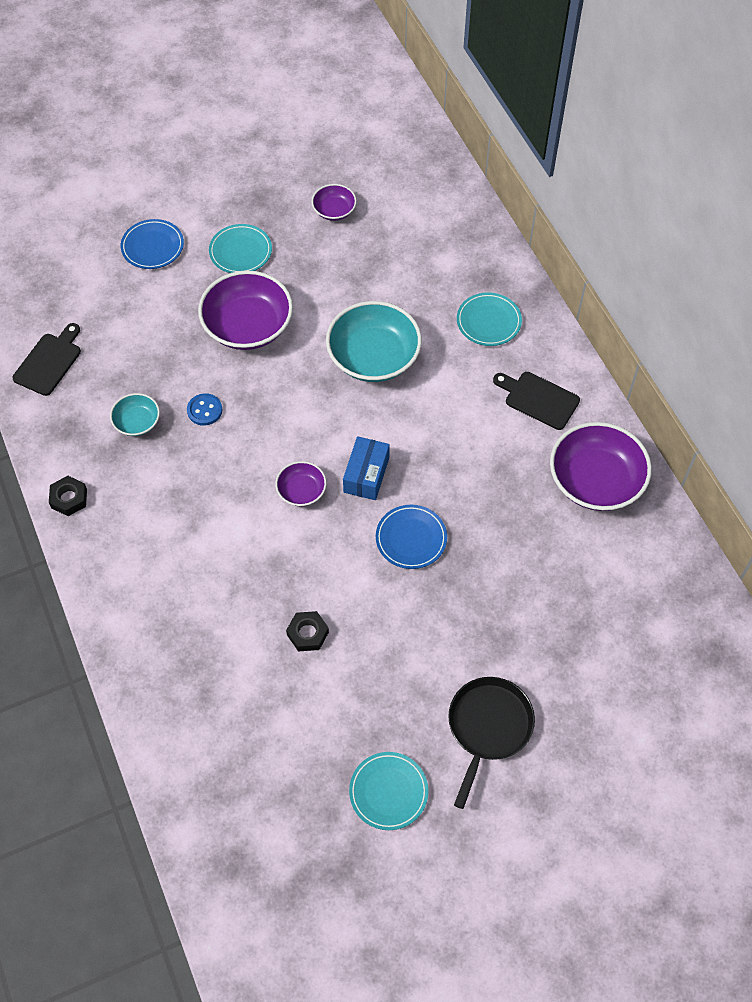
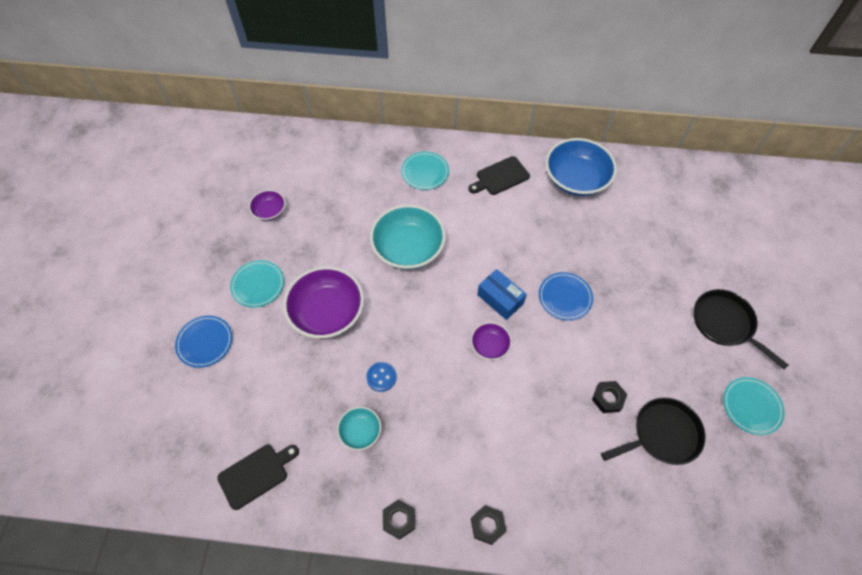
camera: 60 degrees left, 0 degrees up
(49, 362) = (256, 474): black cutting board -> black cutting board turned 90 degrees clockwise
(103, 577) = (487, 525): none -> black nut
(296, 706) = (663, 434): none -> black pan
(595, 480) = (576, 179): purple bowl -> blue bowl

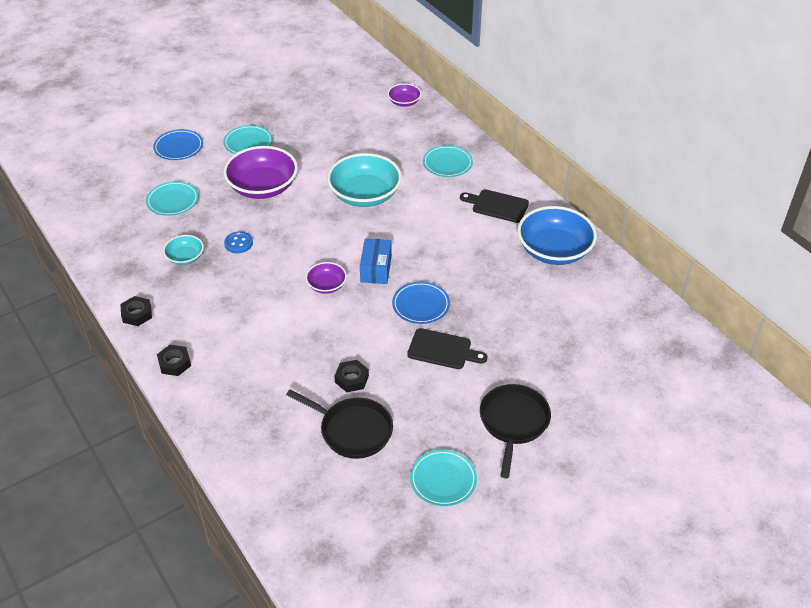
camera: 50 degrees right, 15 degrees down
(256, 474) = (107, 227): black cutting board -> black cutting board (442, 350)
(269, 211) = (315, 111): purple bowl -> purple bowl (404, 102)
(275, 394) = (173, 201): none -> turquoise plate

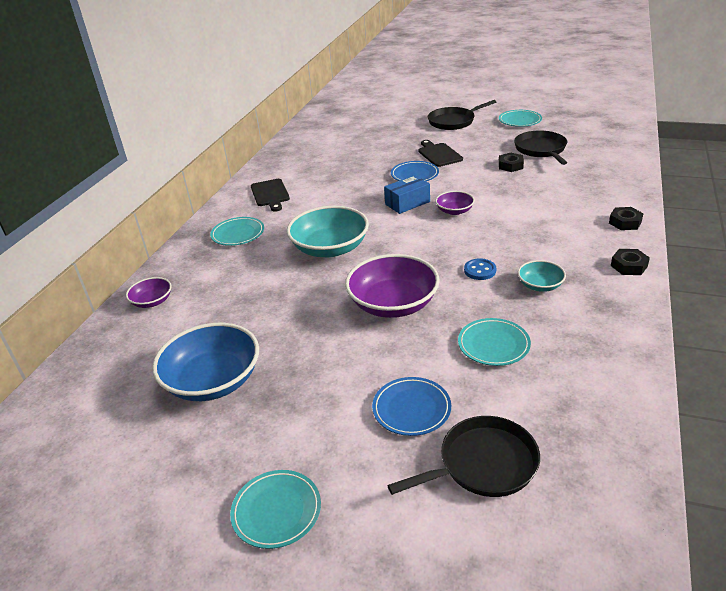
camera: 125 degrees left, 10 degrees down
(119, 149) = (483, 464): none -> black pan
(248, 143) = (337, 359): turquoise plate -> turquoise plate (276, 511)
(554, 250) = (295, 161): blue bowl -> blue bowl (213, 381)

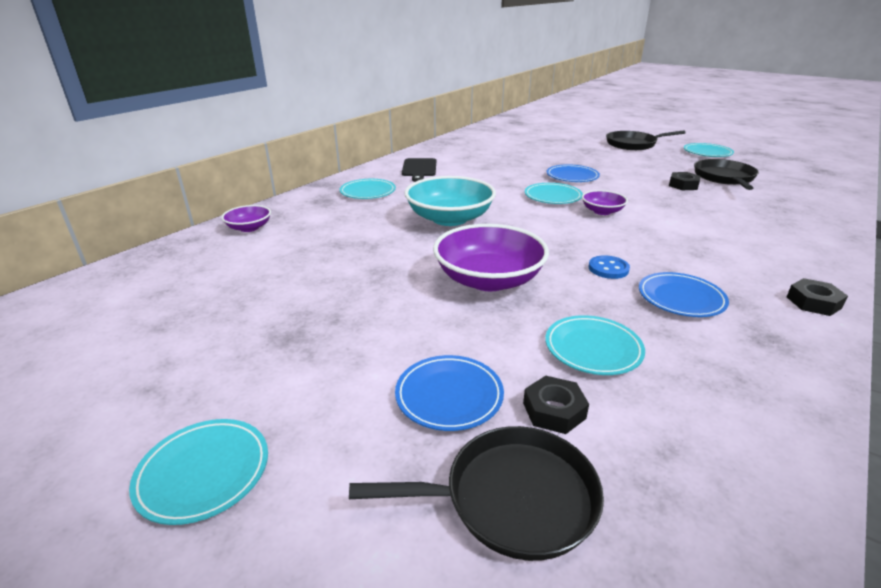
camera: 15 degrees right, 5 degrees down
(213, 381) = (248, 307): blue bowl -> none
(407, 203) = (552, 197): blue box -> turquoise plate
(439, 154) = (606, 165): black cutting board -> none
(540, 285) = (681, 298): turquoise bowl -> blue plate
(625, 222) = (817, 257): black nut -> black nut (554, 410)

